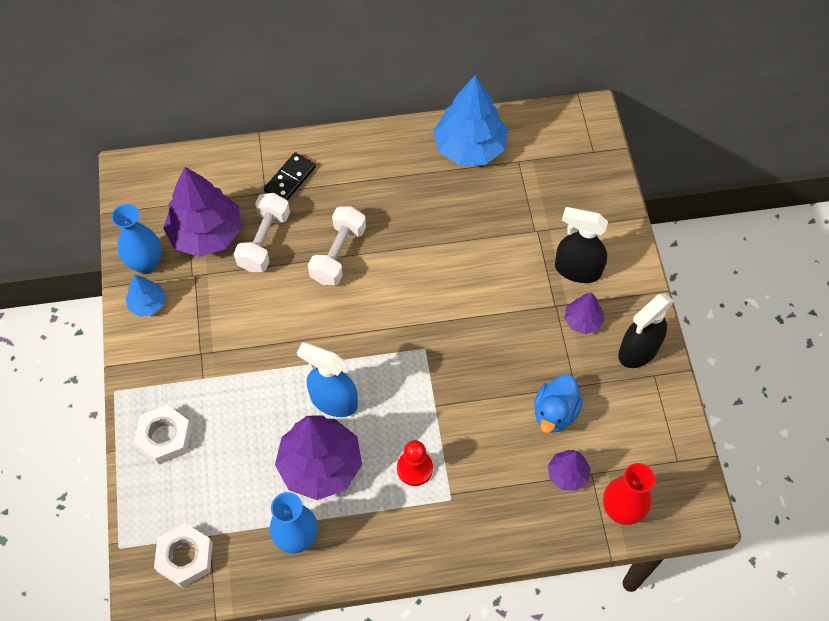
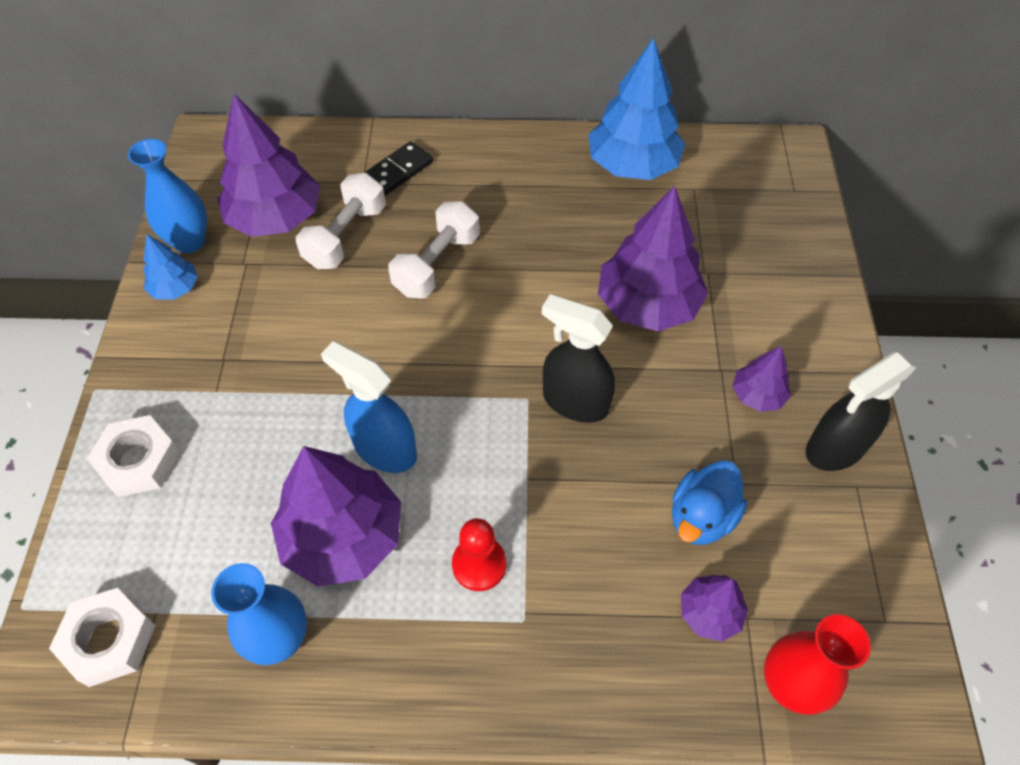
camera: 10 degrees right, 5 degrees down
(497, 263) = (647, 305): none -> purple tree
(577, 270) = (757, 328): black spray bottle -> black spray bottle (575, 402)

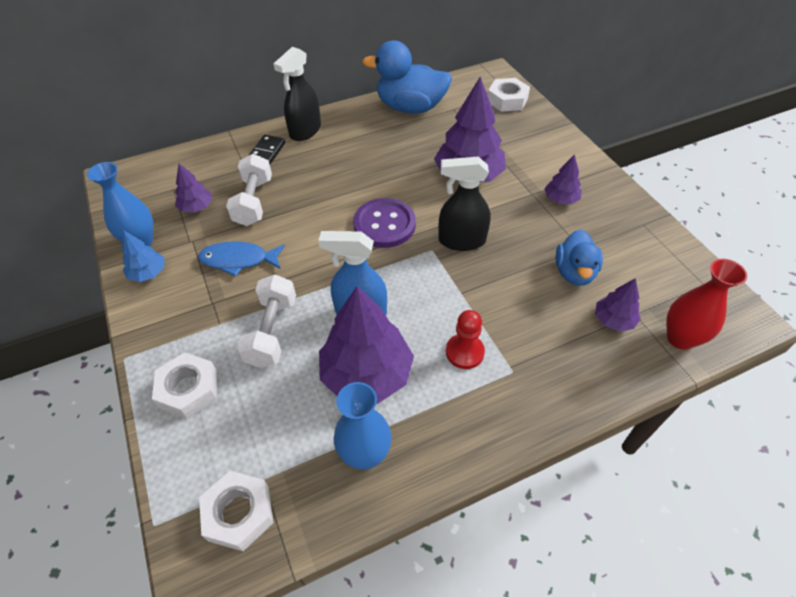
camera: 25 degrees left, 5 degrees down
(276, 218) = (196, 207): purple tree -> purple tree, size x0.50
(283, 313) = (238, 260): none -> blue fish
(437, 265) = (325, 197): white dumbbell -> white dumbbell (272, 331)
(488, 335) = (384, 224): none -> purple button
(632, 165) = (410, 107): blue tree -> blue duck
(783, 202) = (507, 100): none -> white nut
(835, 448) = (619, 210): black spray bottle -> black spray bottle (305, 131)

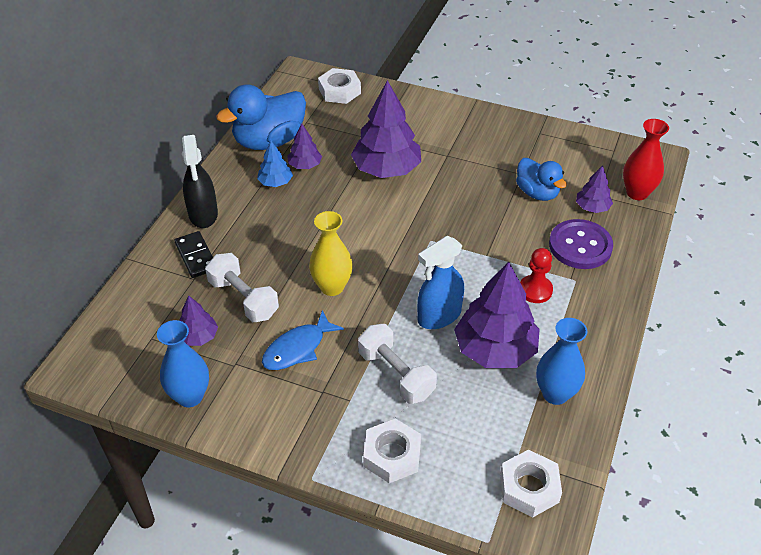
camera: 45 degrees left, 5 degrees down
(148, 273) = (236, 412): blue tree -> blue tree (275, 182)
(317, 234) = (332, 287): none -> yellow vase
(384, 224) = (373, 245): purple button -> purple button (580, 246)
(461, 241) = (442, 220): black spray bottle -> none
(560, 199) = (470, 147): purple tree -> purple tree (305, 165)

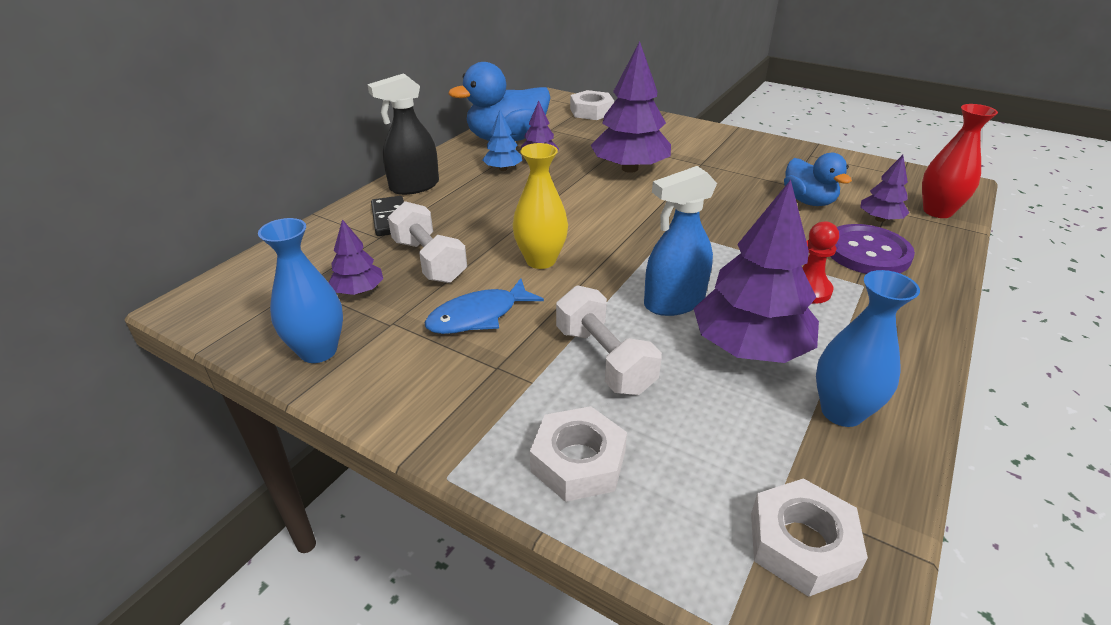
camera: 10 degrees right, 10 degrees down
(203, 214) = (414, 186): black spray bottle -> black spray bottle turned 60 degrees clockwise

